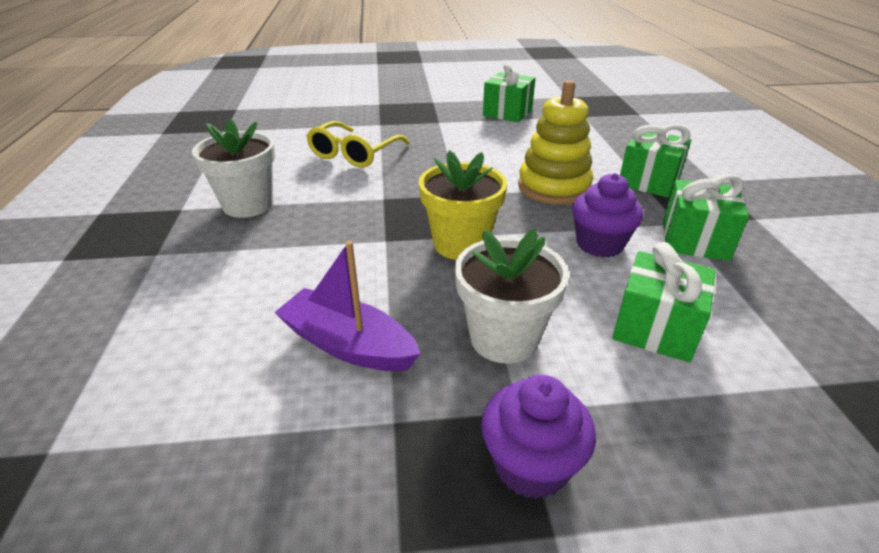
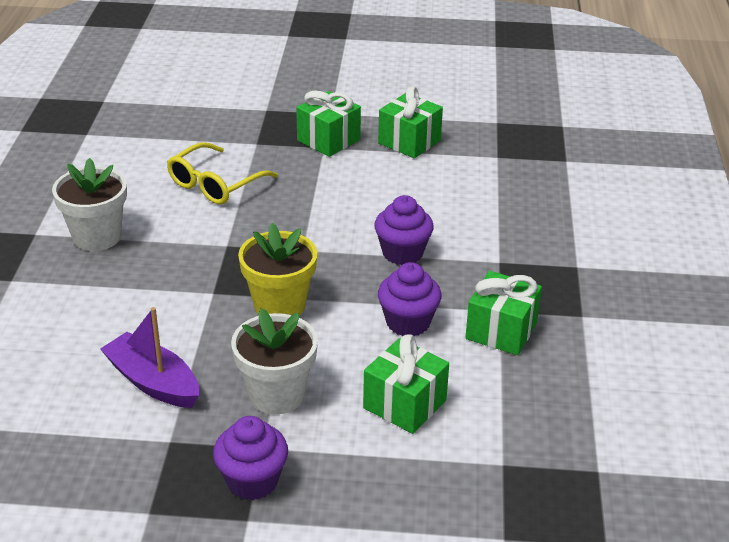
camera: 10 degrees right, 0 degrees up
(554, 187) = (402, 253): yellow stacking toy -> purple cupcake
(649, 181) = (506, 258): green gift -> green gift (328, 140)

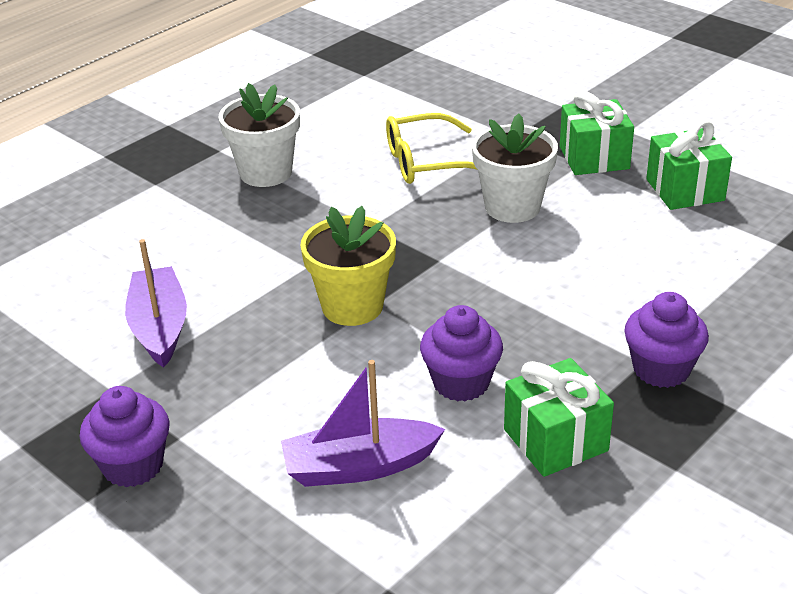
camera: 40 degrees right, 0 degrees up
(276, 395) = (249, 393): white flower pot -> white flower pot (512, 207)
(402, 253) = (540, 306): purple cupcake -> purple cupcake (661, 369)
(405, 404) = (359, 466): green gift -> purple boat

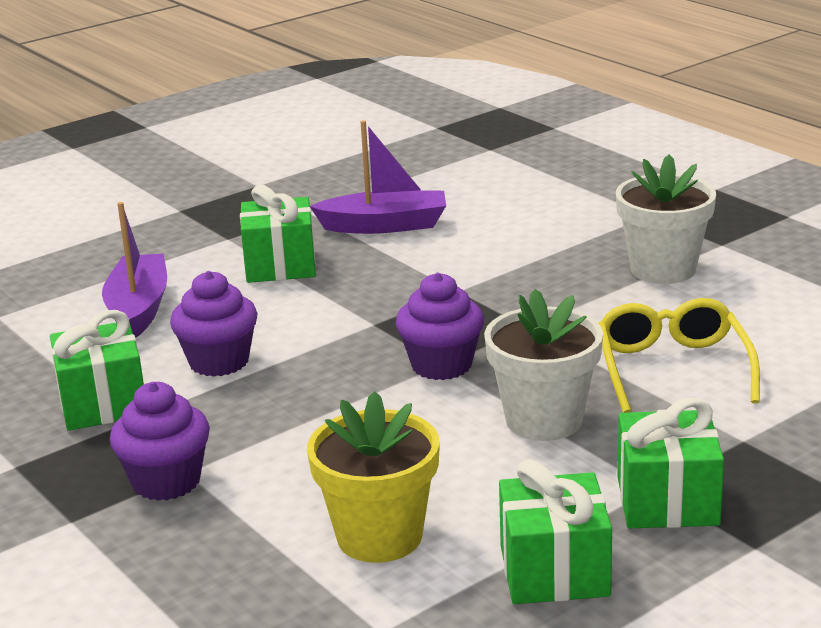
camera: 100 degrees right, 10 degrees down
(133, 465) = (206, 223): purple cupcake -> purple cupcake (441, 365)
(252, 383) = (280, 265): none -> green gift
(352, 306) = (374, 312): yellow flower pot -> yellow flower pot (379, 536)

